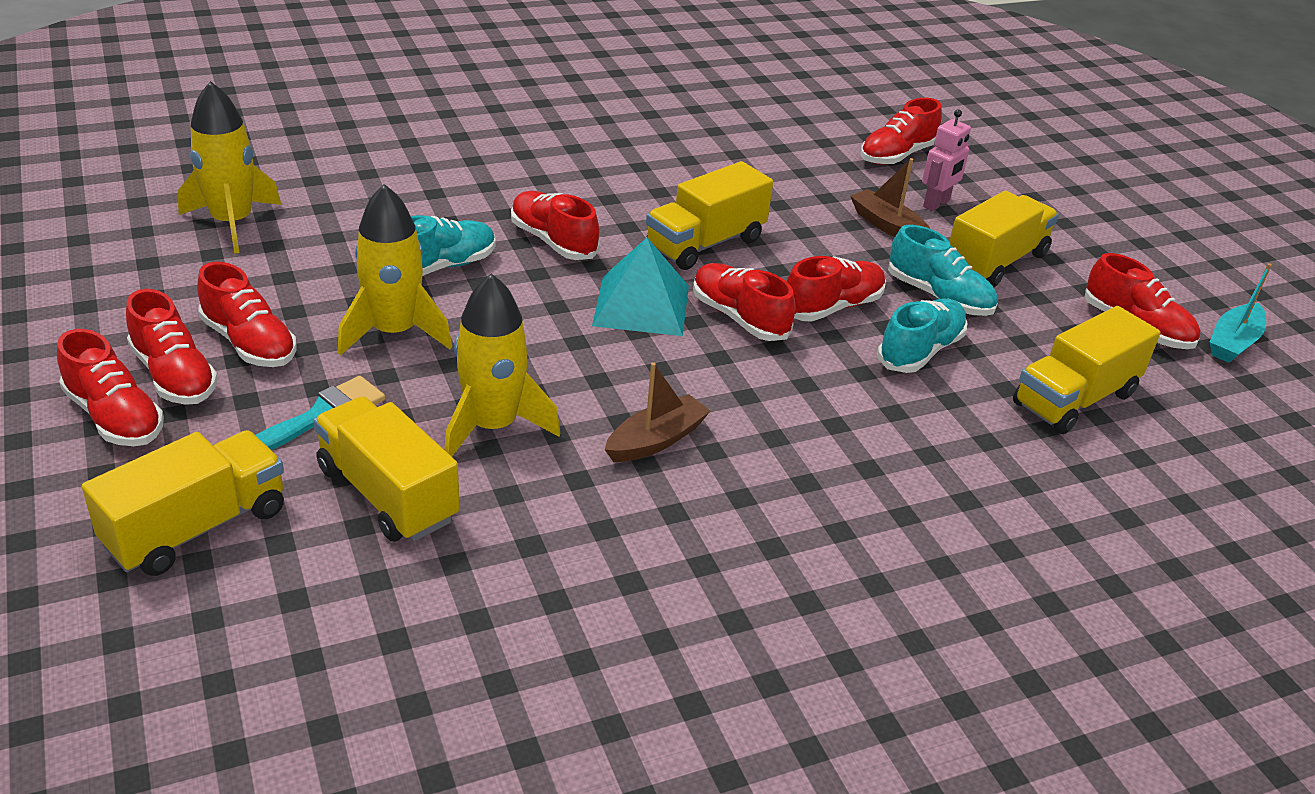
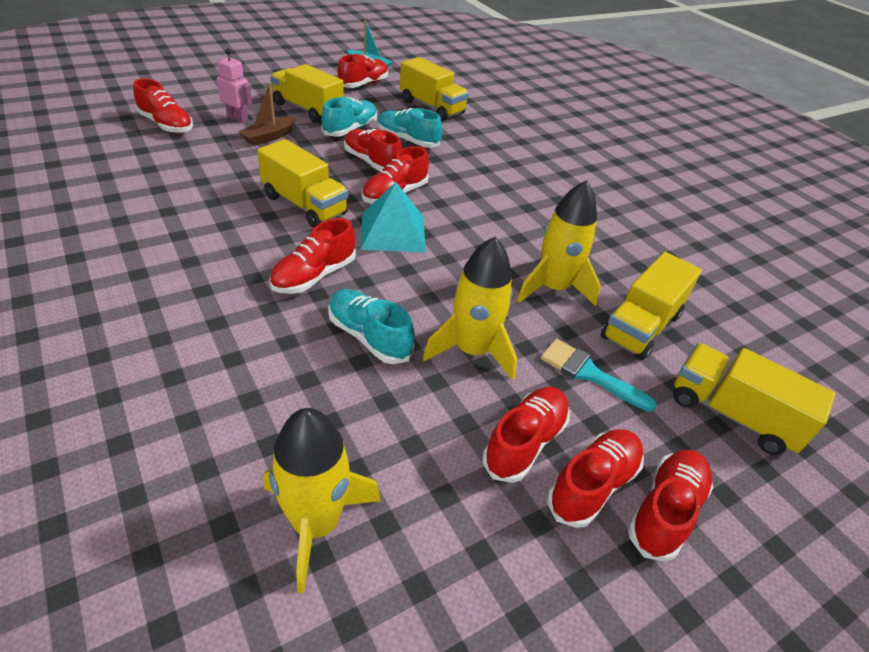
camera: 100 degrees left, 5 degrees up
(656, 440) = (530, 225): brown boat -> none

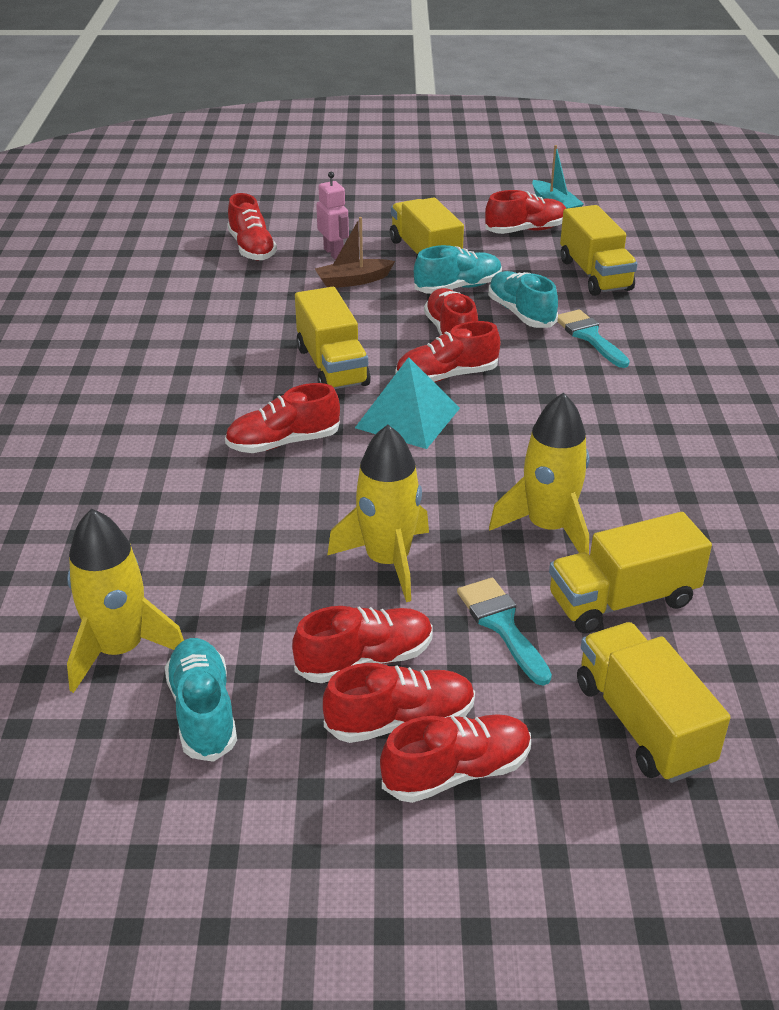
camera: 35 degrees right, 5 degrees down
(369, 337) = (291, 516): turquoise shoe -> turquoise shoe (203, 712)
(463, 148) = (589, 336): none -> turquoise brush

